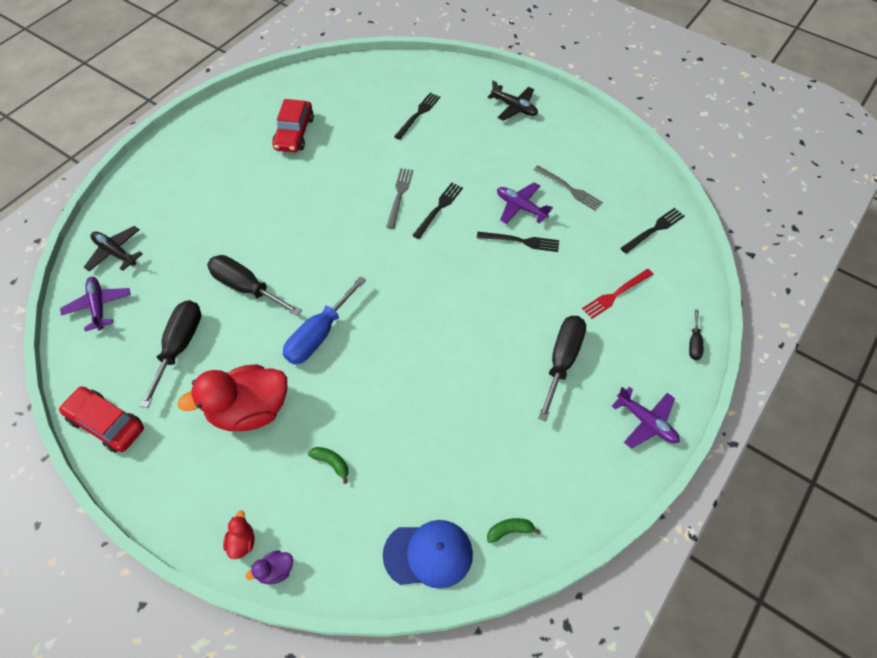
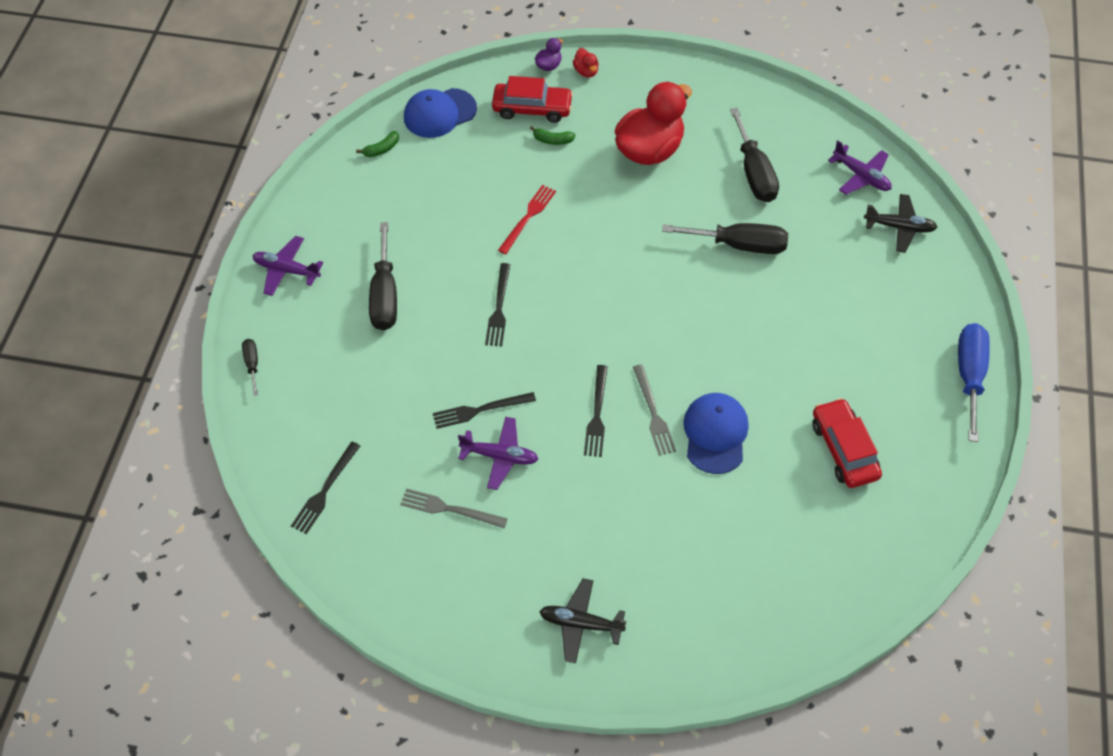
camera: 155 degrees right, 0 degrees up
(106, 423) = (758, 99): red car -> red car (532, 108)
(319, 335) = (634, 230): blue screwdriver -> blue screwdriver (969, 376)
(367, 169) = (715, 434): none -> blue cap
(418, 115) = (706, 550): black fork -> black fork (499, 308)
(616, 294) = (349, 387): red fork -> red fork (528, 217)

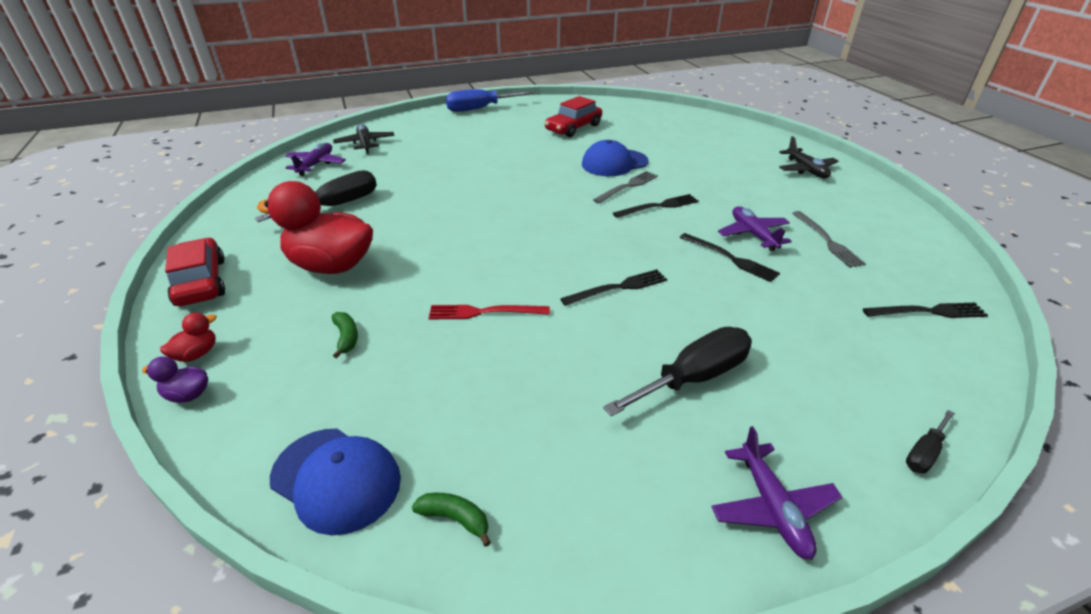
camera: 120 degrees left, 20 degrees down
(532, 108) = (290, 377): red car -> red car (201, 282)
(739, 245) = (429, 193): black screwdriver -> none

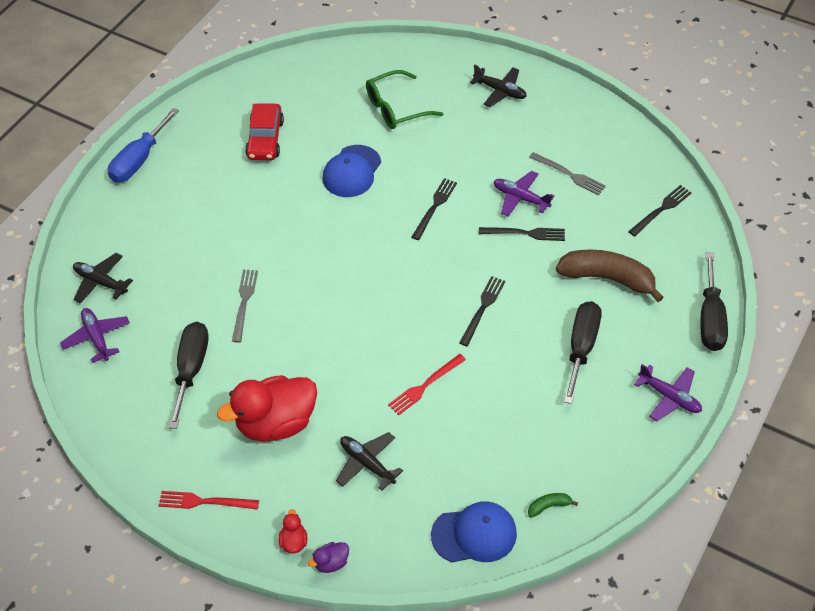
camera: 40 degrees left, 15 degrees up
(201, 282) = (205, 502): red car -> red fork
(346, 337) = (367, 463): green banana -> black plane
(627, 186) = (391, 197): grey fork -> grey fork (244, 303)
(696, 148) = (396, 108): none -> green glasses
(794, 335) = (607, 278): none -> brown banana
(924, 453) = (710, 319): black screwdriver -> black screwdriver, size x2.02

